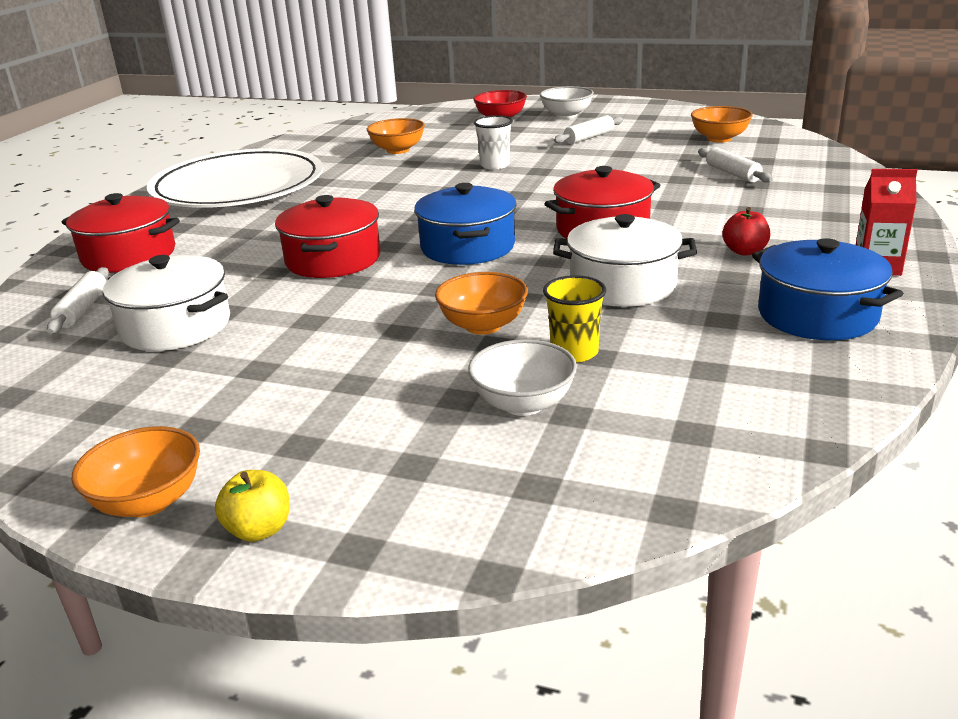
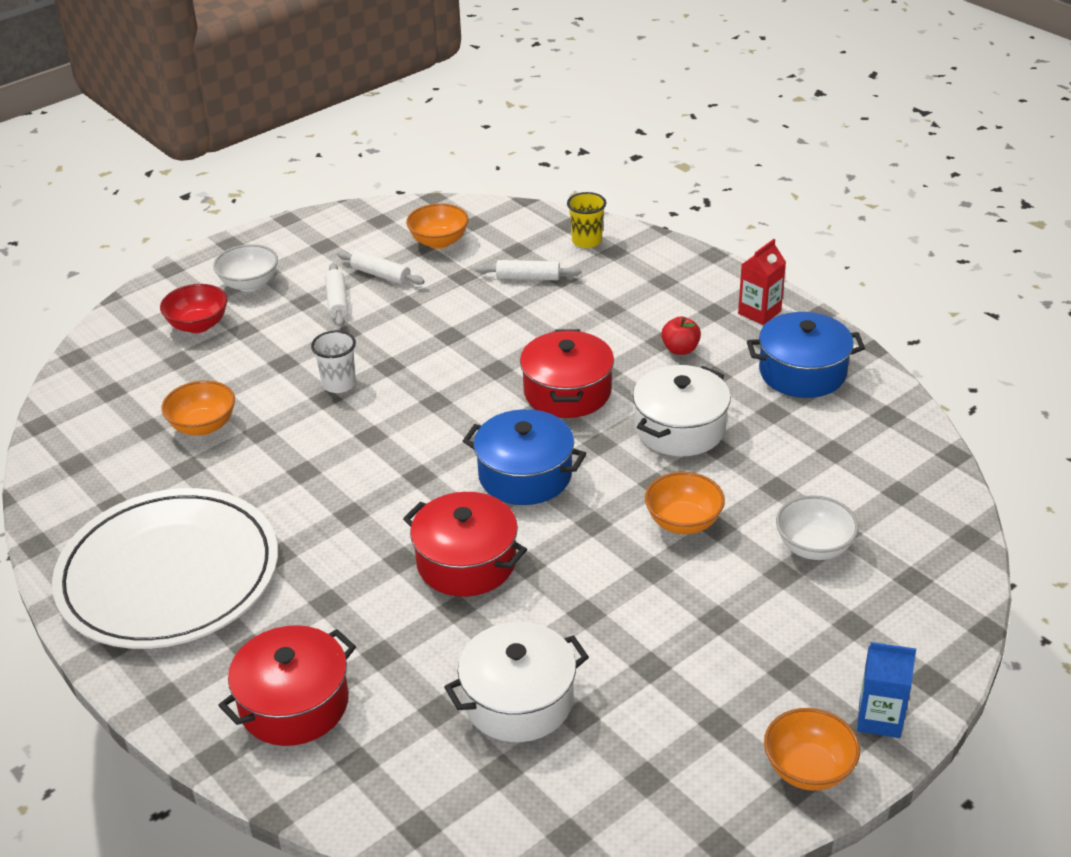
camera: 60 degrees left, 10 degrees up
(82, 309) = (412, 762): white rolling pin -> white rolling pin (381, 275)
(259, 530) = (879, 718): yellow apple -> blue carton
(574, 352) = (763, 496): yellow cup -> yellow cup (586, 241)

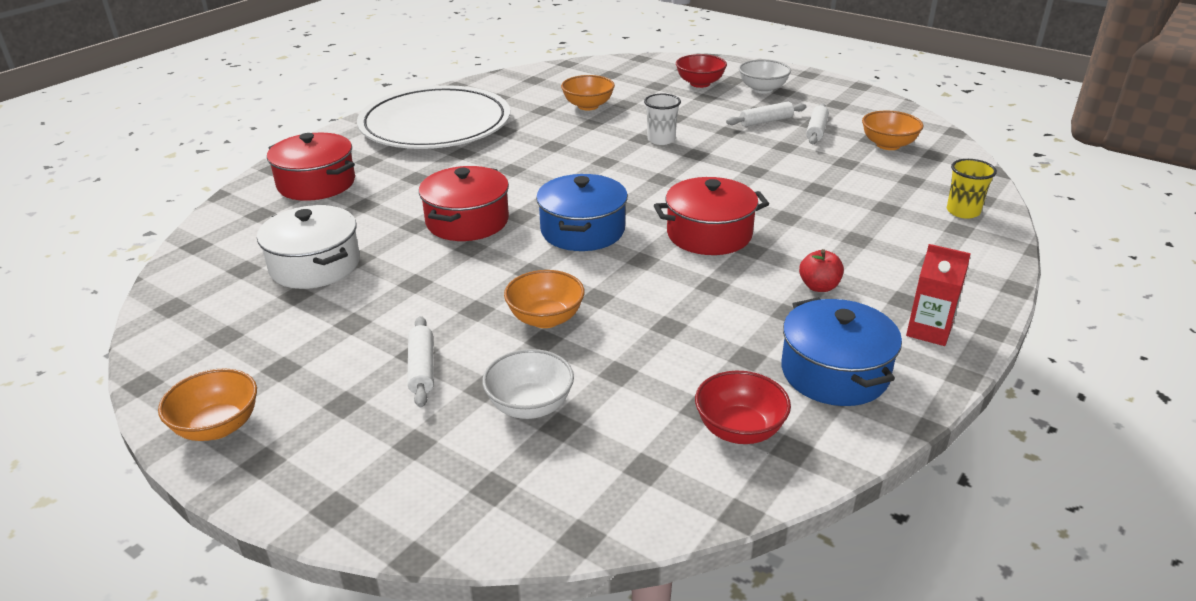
camera: 75 degrees right, 5 degrees down
(528, 278) = (871, 191): white rolling pin -> white rolling pin (422, 368)
(680, 428) = (687, 301): white pot -> none
(862, 436) = (739, 430): none -> red bowl
(879, 718) = (278, 472): blue carton -> none

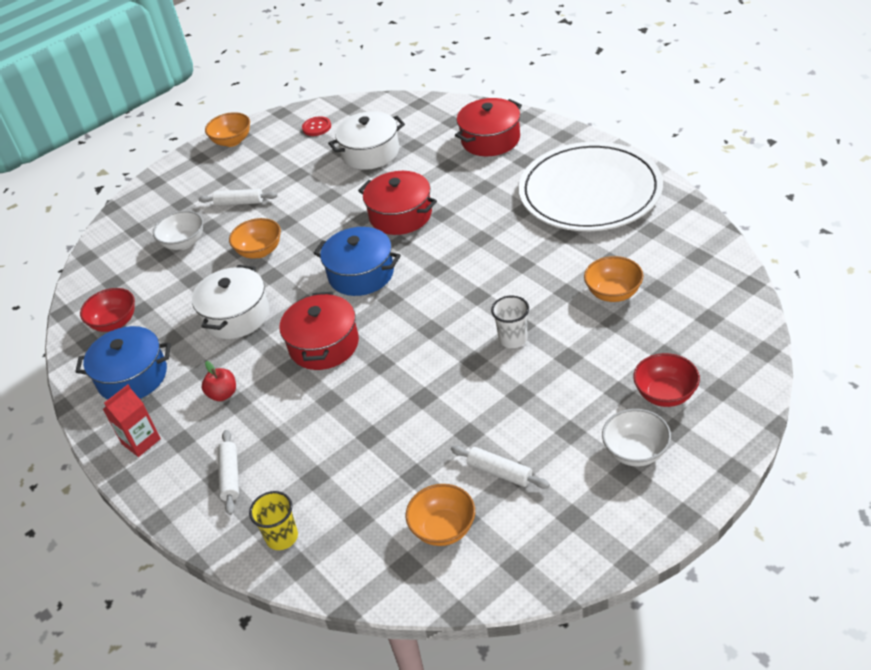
camera: 110 degrees right, 10 degrees up
(217, 330) = (316, 127): none -> red button
(683, 308) = (236, 316): none -> white pot
(766, 121) = (537, 432): white rolling pin -> white rolling pin (230, 476)

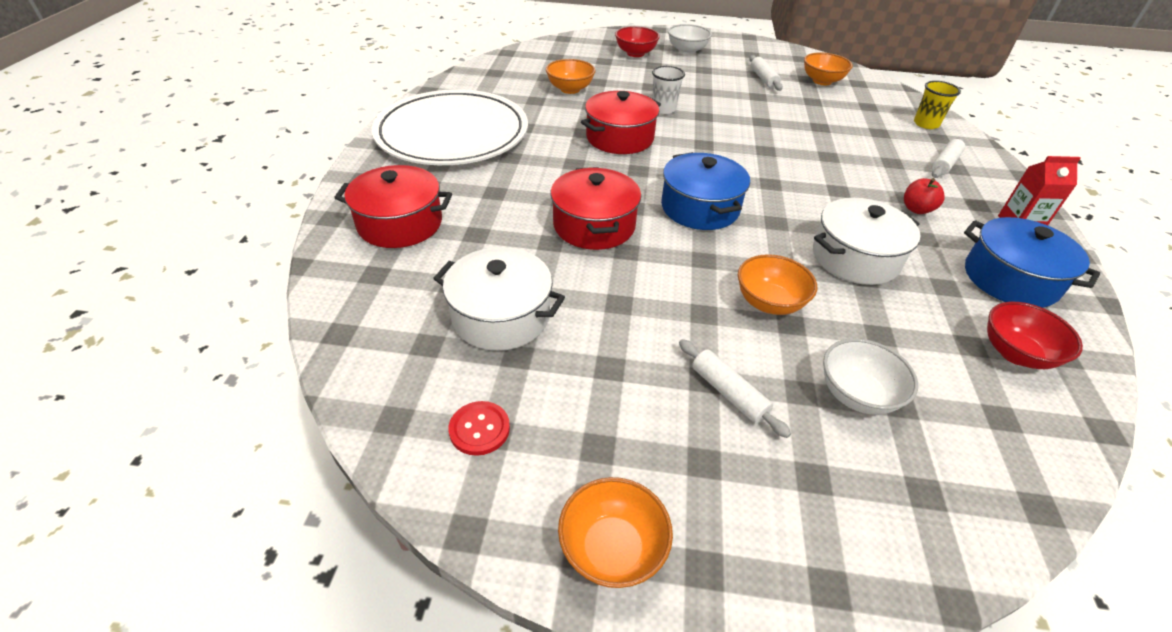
camera: 140 degrees left, 0 degrees up
(324, 345) = (795, 185): red pot -> red pot (619, 138)

